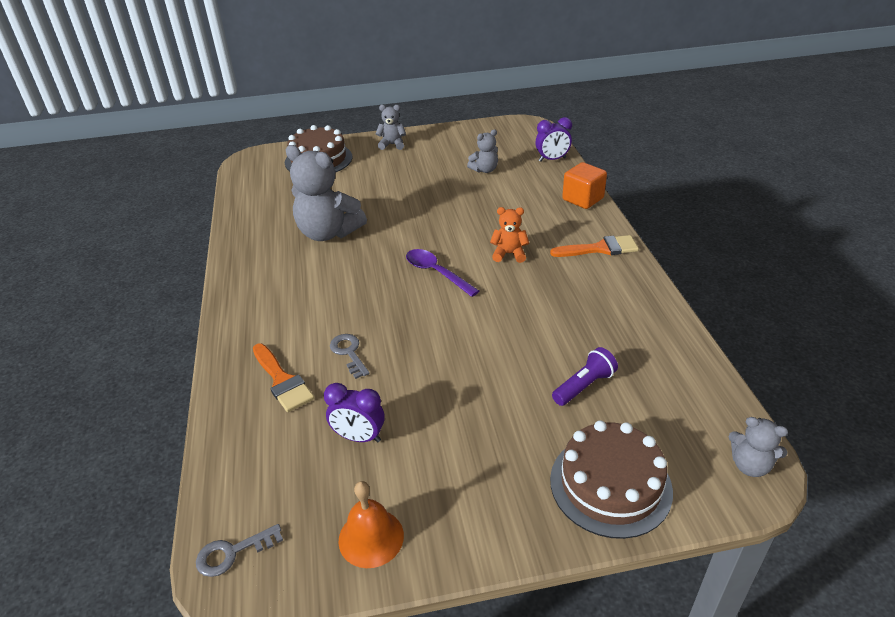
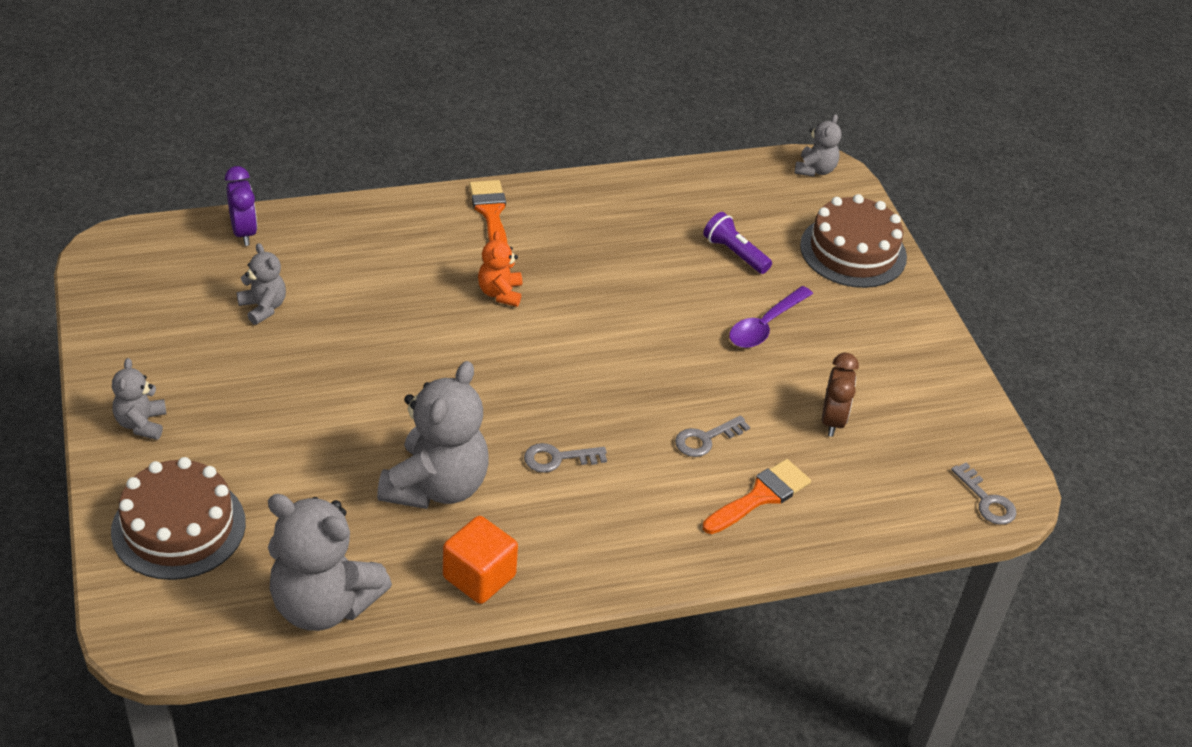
camera: 100 degrees left, 5 degrees up
(253, 201) = (323, 604): none -> grey teddy bear
(342, 279) = (558, 458): none -> grey key
(359, 437) = (832, 420): purple clock -> brown clock
(371, 537) = (945, 404): orange bell -> none
(436, 273) = (542, 362): purple spoon -> purple spoon (765, 325)
(583, 199) = (368, 214): orange cube -> orange cube (479, 577)

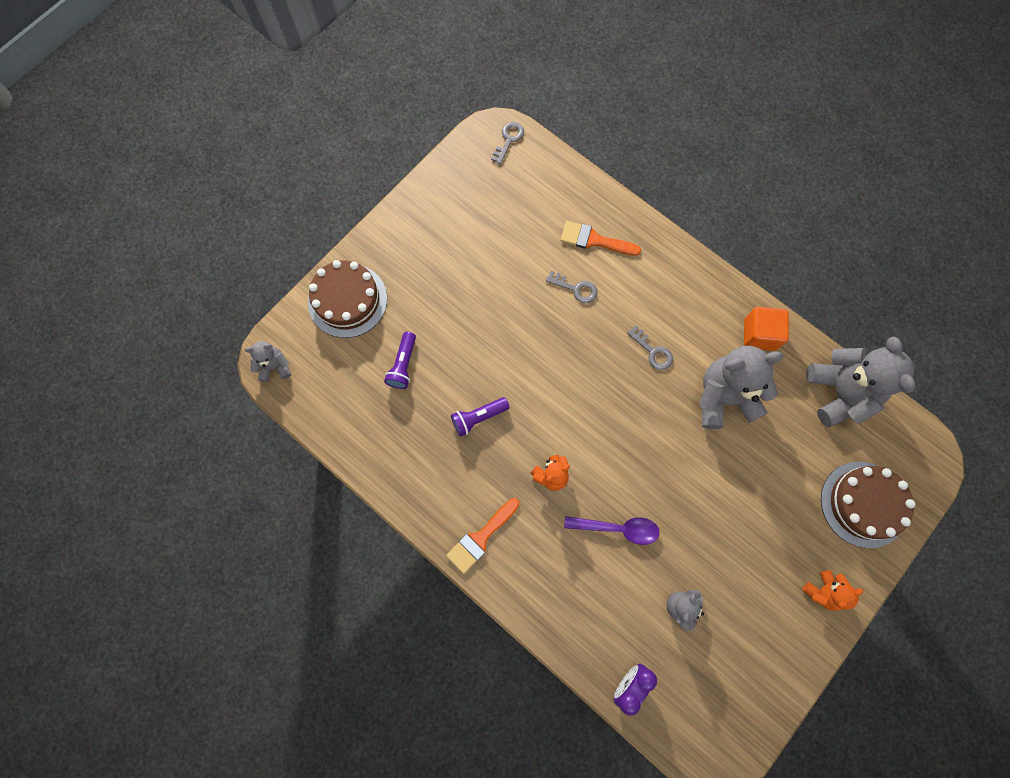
camera: 120 degrees left, 30 degrees up
(141, 424) = (823, 591): grey teddy bear -> orange teddy bear
(619, 275) = (478, 418): none -> purple flashlight
(765, 325) = (458, 311): purple spoon -> purple spoon (617, 528)
(832, 420) = (509, 236): brown clock -> none

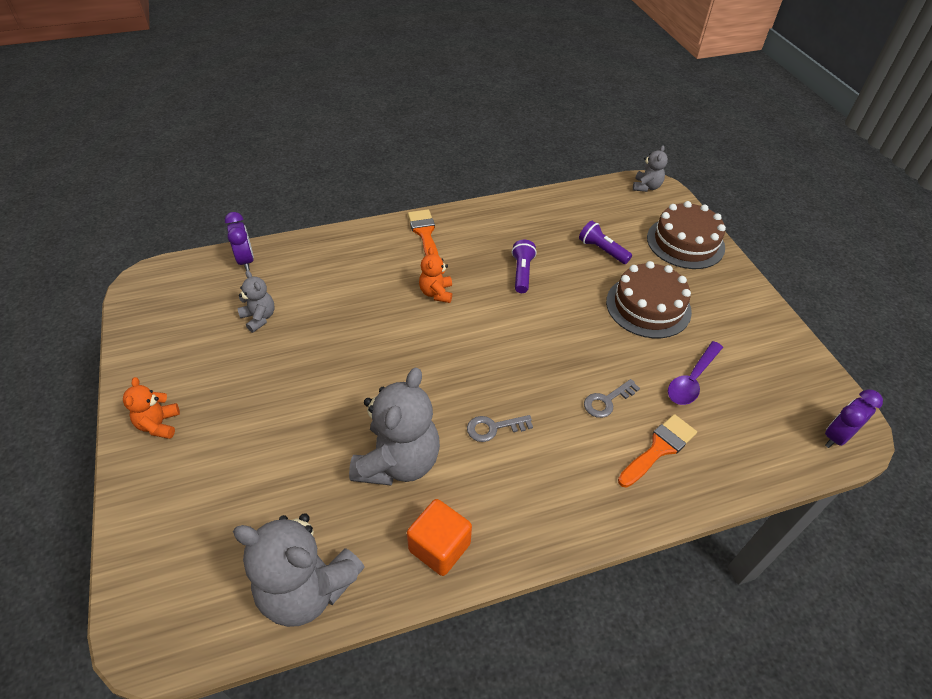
camera: 120 degrees right, 25 degrees down
(508, 140) = (836, 437): grey key -> purple clock
(617, 528) = (356, 311): purple spoon -> purple spoon (692, 380)
(863, 504) = (184, 520): brown cake -> brown cake (648, 306)

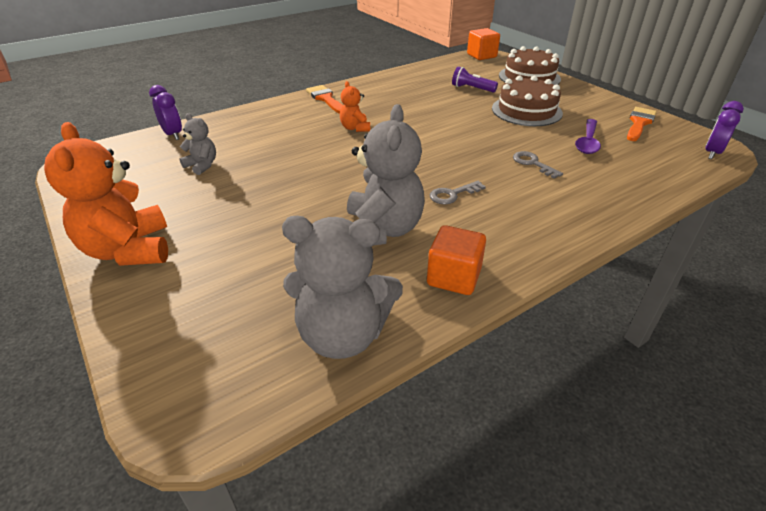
camera: 15 degrees left, 10 degrees down
(159, 424) = (129, 250): orange teddy bear -> orange teddy bear, size x1.99
(522, 273) = (418, 108): purple flashlight -> none
(607, 401) = (533, 163): grey key -> grey key turned 105 degrees clockwise
(646, 187) = (481, 56): grey teddy bear -> orange cube
(659, 448) = (592, 182): orange brush -> orange brush (639, 123)

